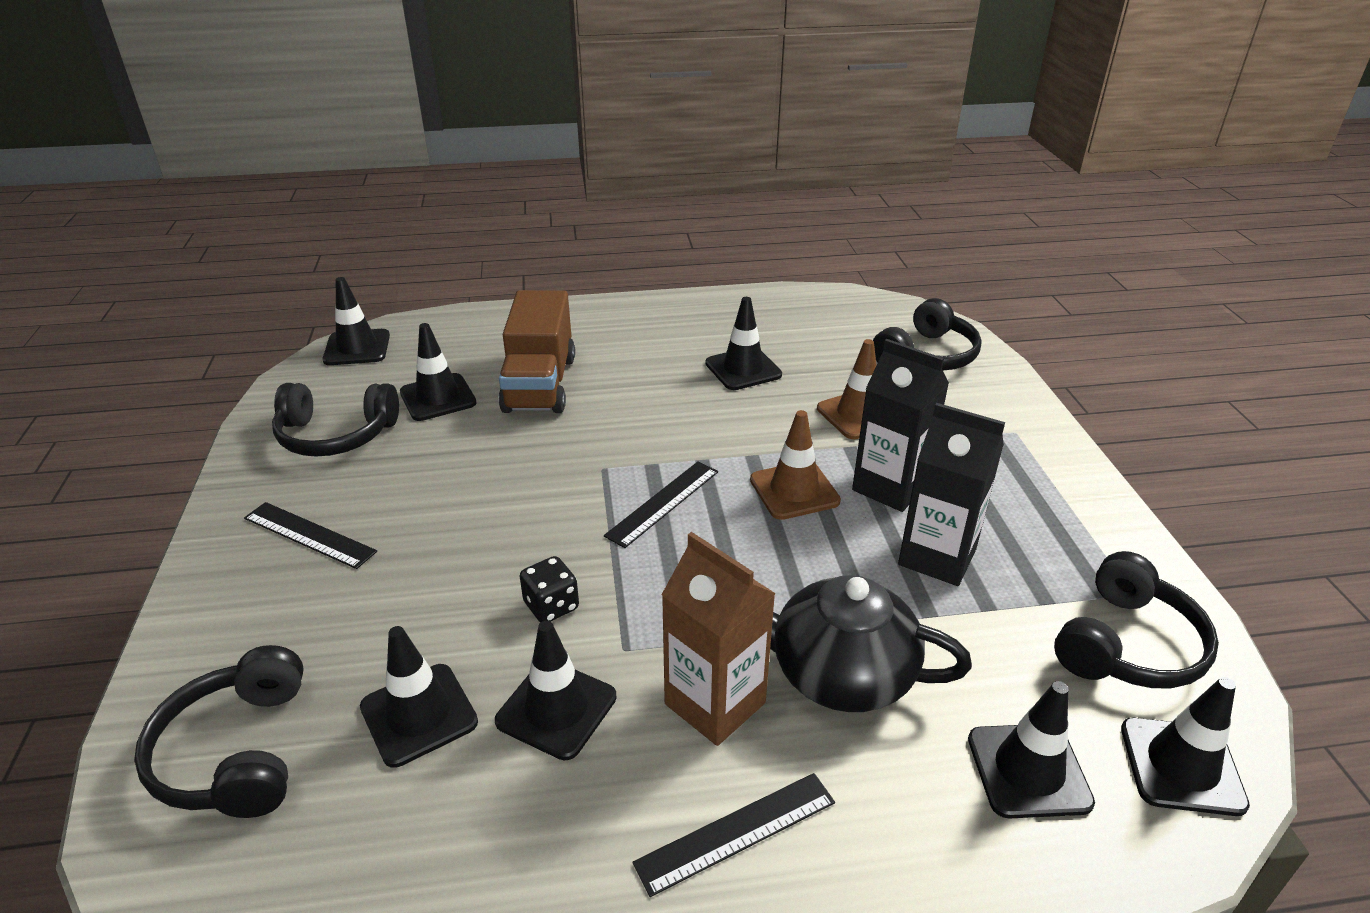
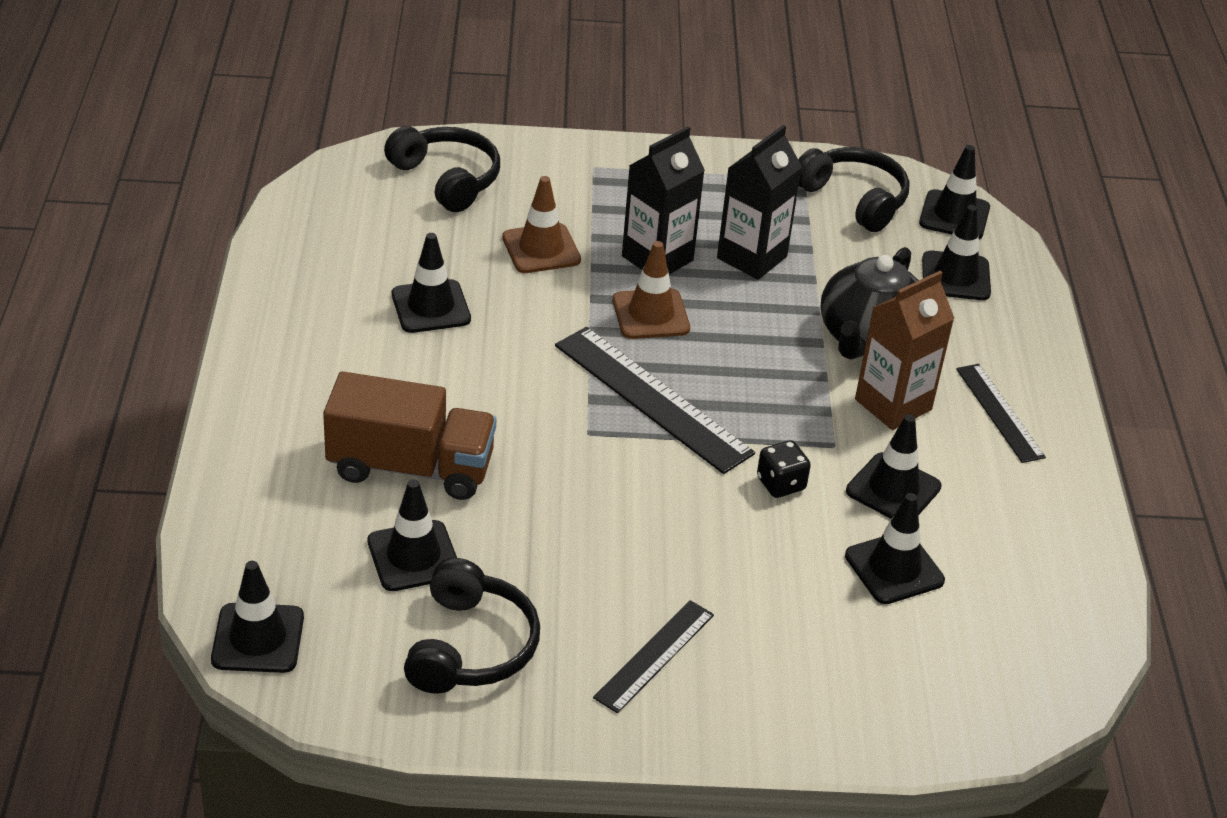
camera: 85 degrees left, 5 degrees up
(236, 752) = (926, 679): black headphones -> none
(663, 503) = (652, 398): black ruler -> black ruler, size x1.68

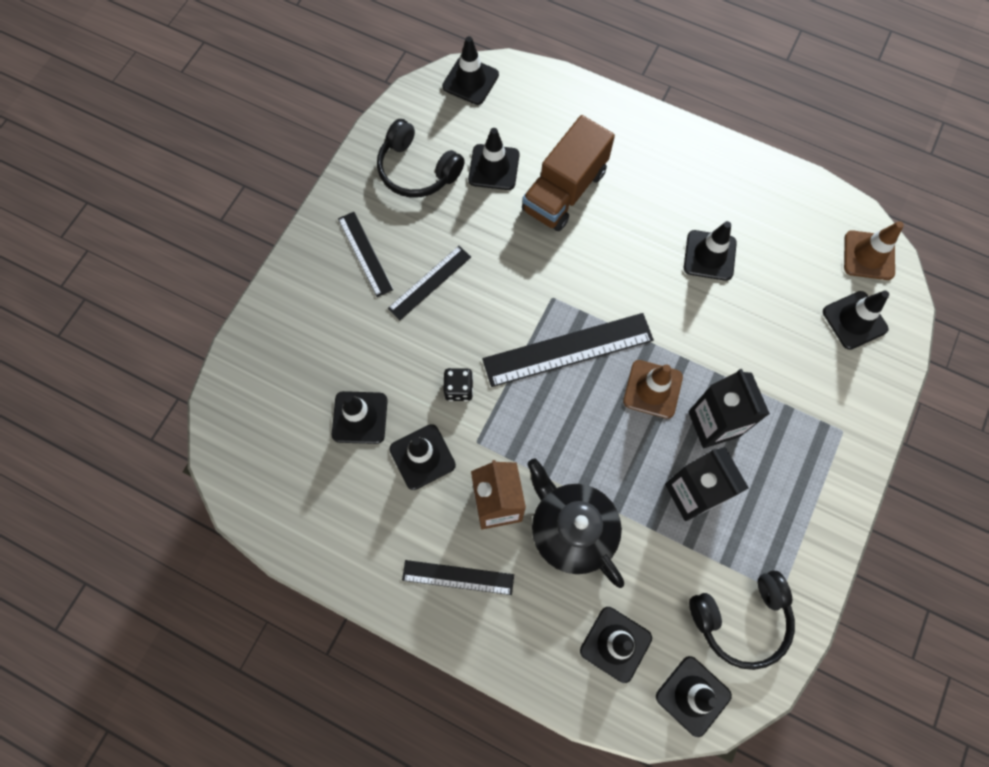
camera: 120 degrees right, 30 degrees up
(447, 179) = (854, 320): black headphones -> black traffic cone
(541, 249) = (750, 349): brown traffic cone -> brown traffic cone (868, 255)
(651, 565) = (429, 282): none -> black ruler

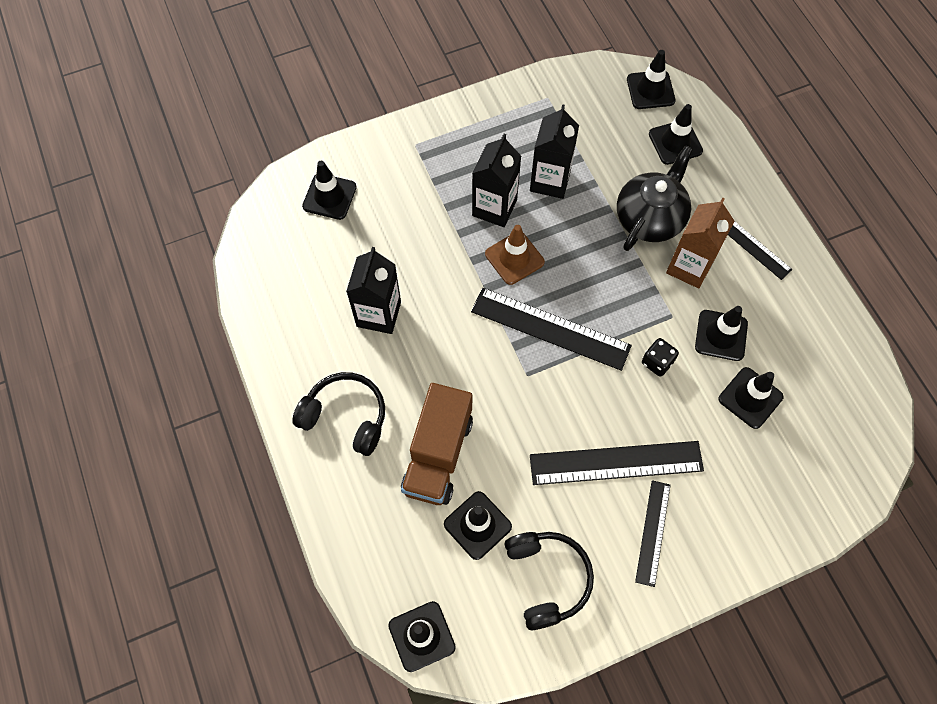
camera: 140 degrees left, 5 degrees down
(429, 282) = (616, 463): black ruler -> black ruler, size x1.68
(564, 191) = (438, 454): brown truck -> brown truck turned 120 degrees clockwise
(571, 529) = (650, 218): black teapot -> black teapot turned 150 degrees counterclockwise
(709, 255) = (379, 314): black traffic cone -> black carton
(741, 619) = (586, 102): black headphones -> black headphones (346, 417)
(868, 255) = (268, 227): brown traffic cone -> none

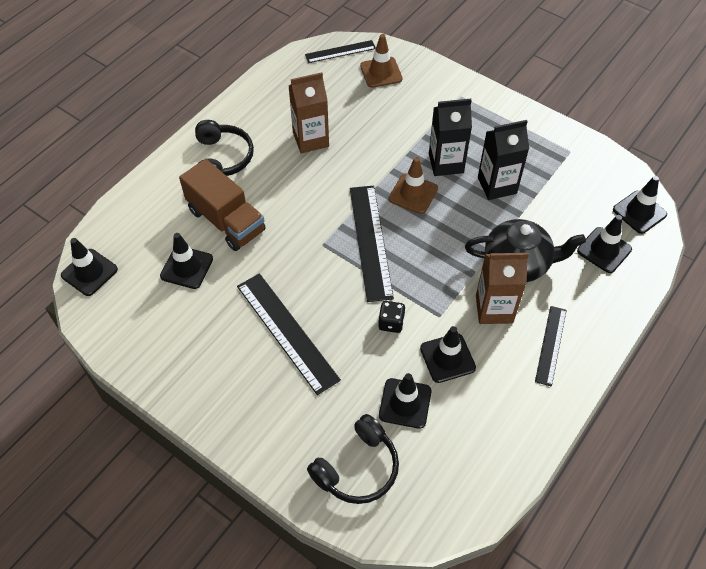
camera: 60 degrees right, 10 degrees down
(329, 197) = (381, 72): black traffic cone -> brown traffic cone
(379, 314) = (311, 139): black carton -> brown carton
(438, 454) = (226, 221): brown truck -> brown truck turned 120 degrees counterclockwise
(547, 578) = (169, 327): black headphones -> black headphones (357, 468)
(653, 532) = (244, 381): black ruler -> black ruler (340, 52)

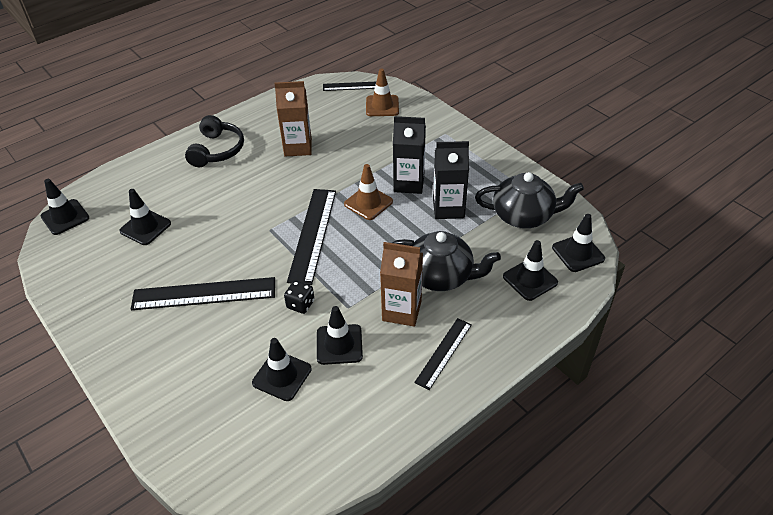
camera: 15 degrees right, 10 degrees down
(226, 221) = (196, 197): brown truck -> none
(286, 332) = (204, 294): black ruler -> black ruler turned 75 degrees counterclockwise
(357, 468) = (211, 424): black headphones -> none
(574, 180) = (524, 216): none -> black teapot

